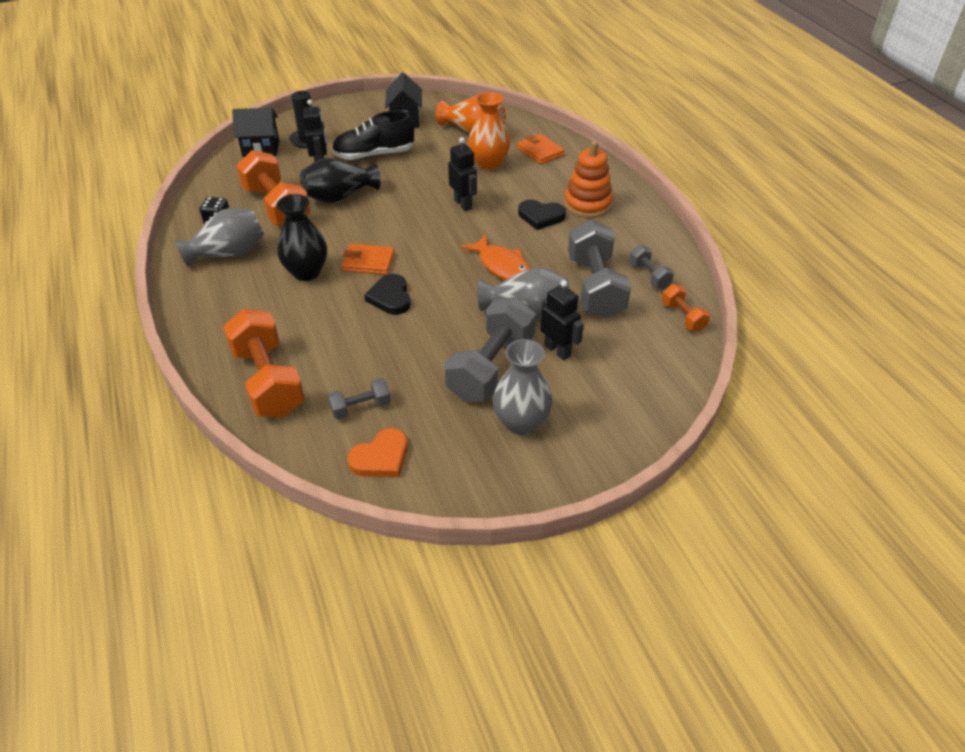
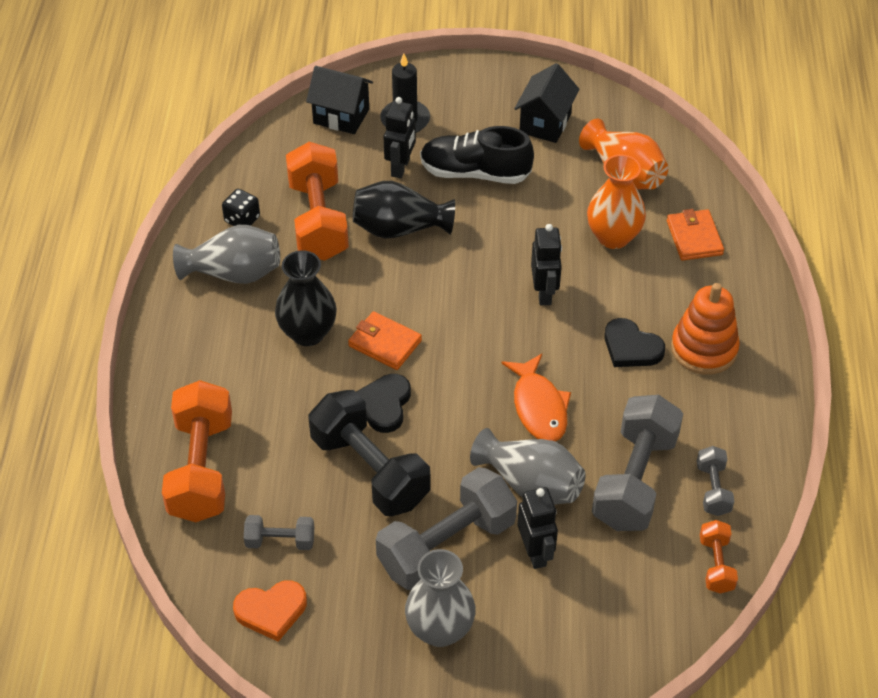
camera: 25 degrees right, 5 degrees up
(404, 339) = (370, 470): none -> black dumbbell

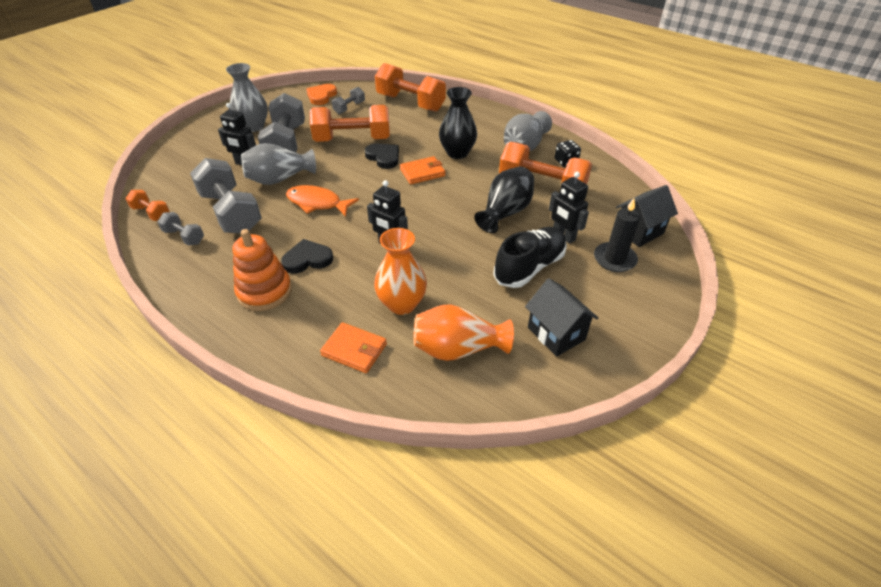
camera: 125 degrees right, 5 degrees down
(370, 470) = (352, 140): black dumbbell -> orange dumbbell

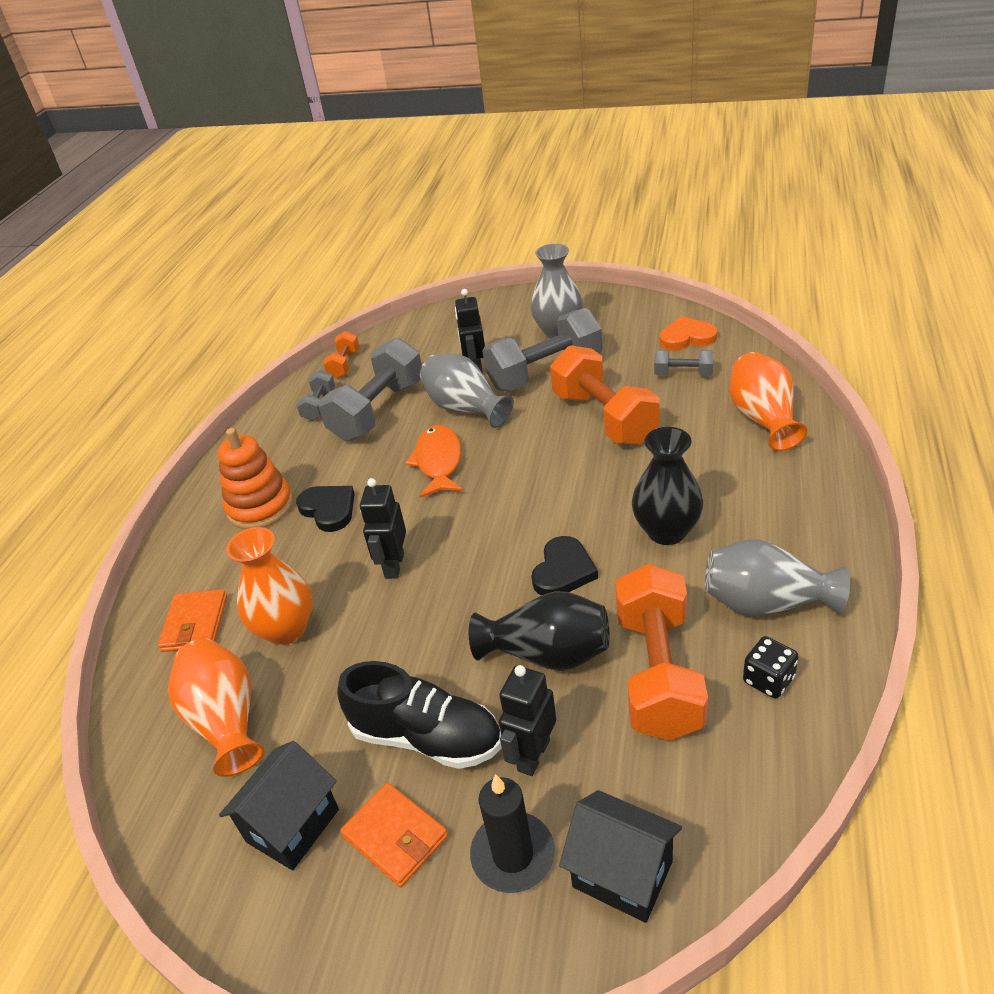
camera: 70 degrees right, 5 degrees down
(383, 157) = (586, 465): black heart -> black heart (563, 571)
(410, 103) = (763, 419): orange dumbbell -> orange vase
(422, 173) = (580, 519): orange wallet -> orange wallet (395, 836)

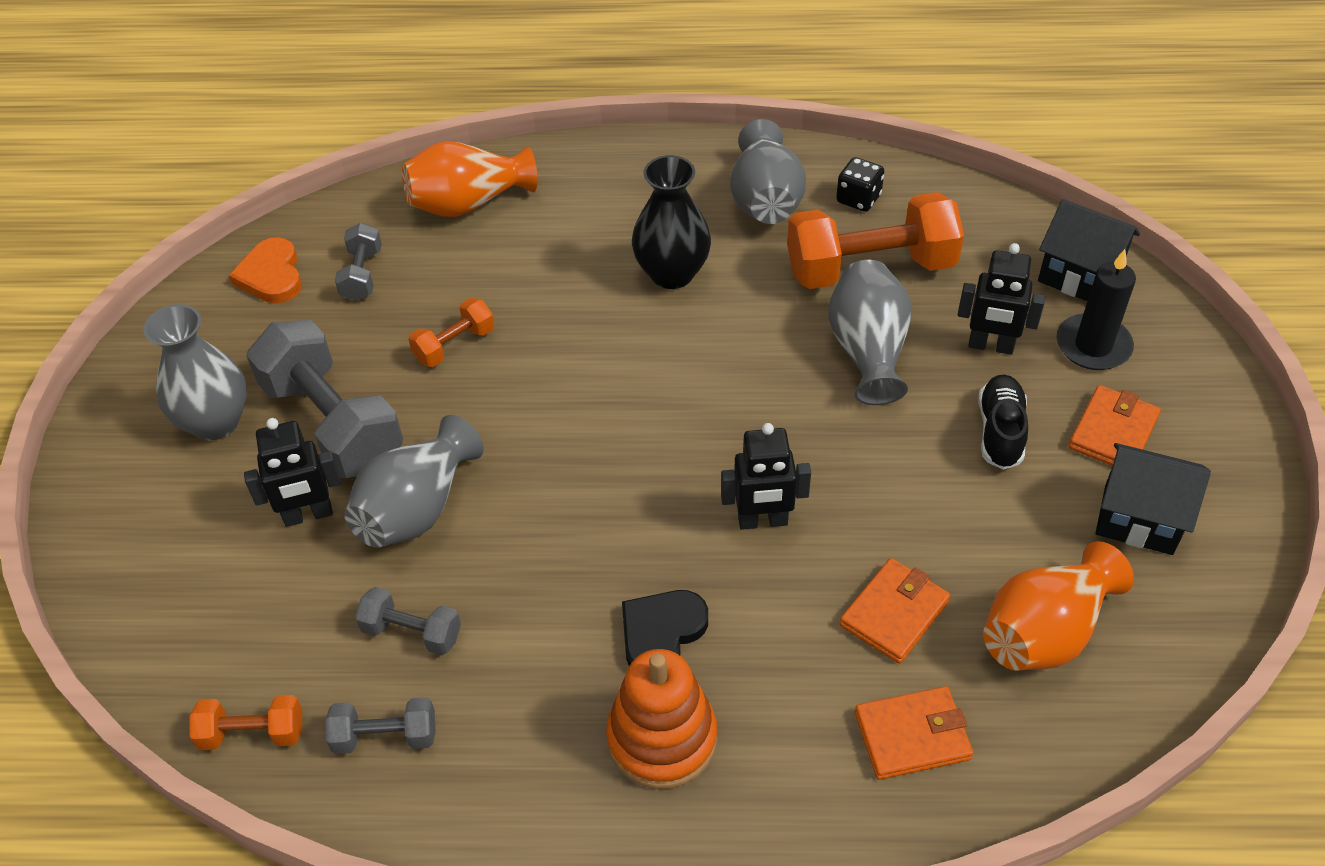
camera: 105 degrees left, 10 degrees up
(286, 629) = (894, 613): orange vase -> orange wallet
(378, 411) = (412, 632): grey dumbbell -> grey dumbbell, size x0.49
(426, 737) = (1000, 431): black shoe -> black shoe, size x0.65
(439, 462) = (548, 516): orange fish -> none
(548, 654) = (868, 351): black vase -> grey vase
(563, 571) = (746, 353): black heart -> none
(604, 418) = (454, 345): orange dumbbell -> orange dumbbell, size x0.49
(622, 874) = (1079, 276): black house -> black house turned 75 degrees counterclockwise

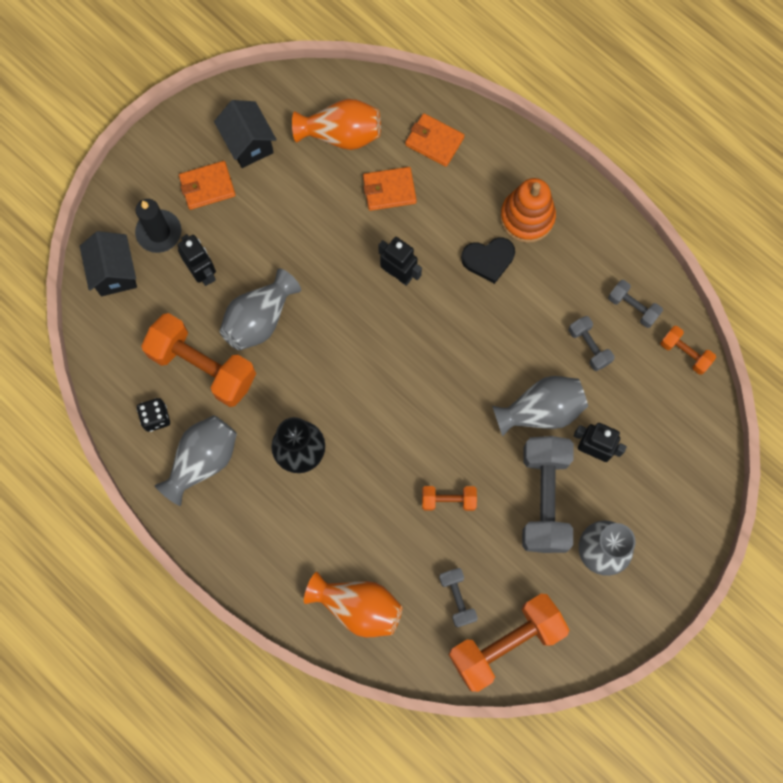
camera: 140 degrees left, 25 degrees up
(271, 275) = (505, 643): orange heart -> orange dumbbell
(362, 275) = (457, 598): grey dumbbell -> grey dumbbell turned 60 degrees counterclockwise
(1000, 431) = (253, 228): black shoe -> none

